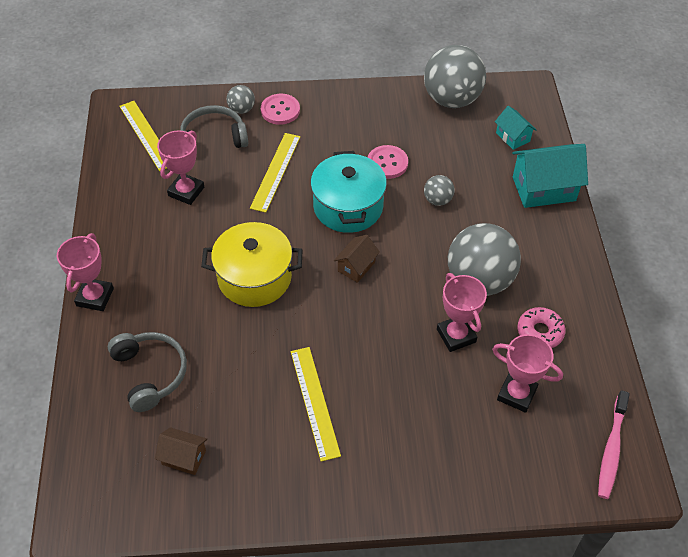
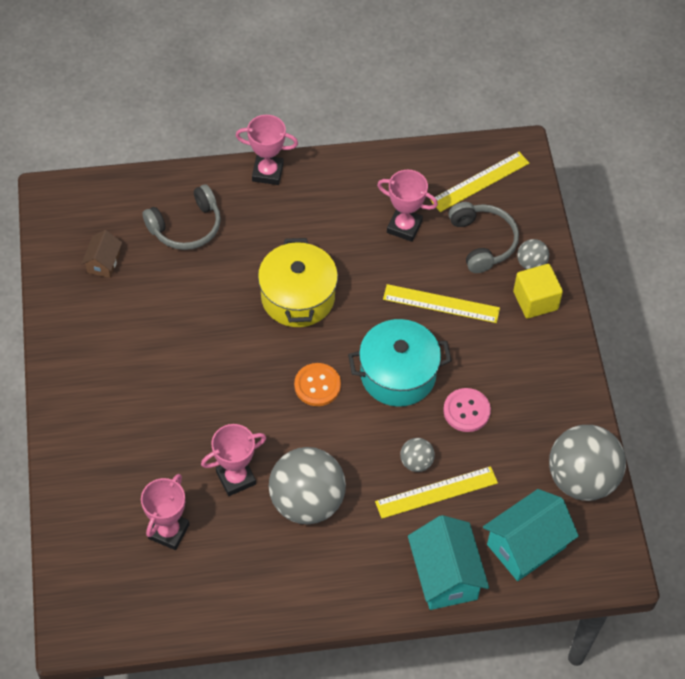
camera: 85 degrees right, 5 degrees up
(280, 110) = (535, 300): pink button -> yellow cube
(315, 402) = (158, 357): yellow ruler -> yellow ruler (436, 492)
(356, 267) = (317, 385): brown house -> orange button
(513, 137) = (526, 546): turquoise house -> turquoise house, size x1.83
(540, 332) = (243, 558): pink donut -> none
(611, 449) = (107, 614): pink toothbrush -> none

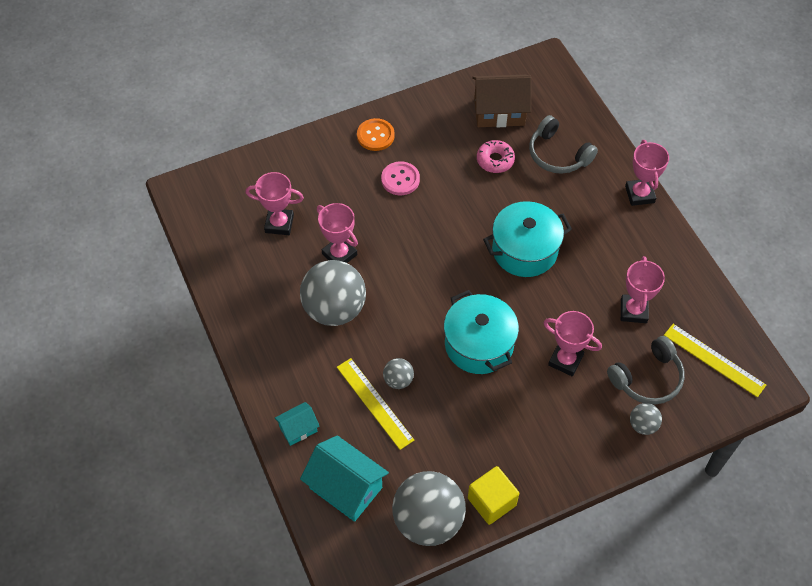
camera: 75 degrees right, 0 degrees up
(103, 262) = (499, 112): brown house -> brown house, size x1.83
(169, 287) = (495, 160): none -> pink donut
(298, 297) = (524, 250): yellow pot -> turquoise pot
(317, 385) = (445, 287): orange button -> orange button (375, 136)
(441, 303) = (565, 360): yellow ruler -> pink trophy
(445, 575) = (298, 429): turquoise house -> turquoise house, size x0.55
(466, 411) = (463, 407): pink button -> pink button (400, 179)
(535, 300) = (603, 438): yellow cube -> yellow cube (491, 501)

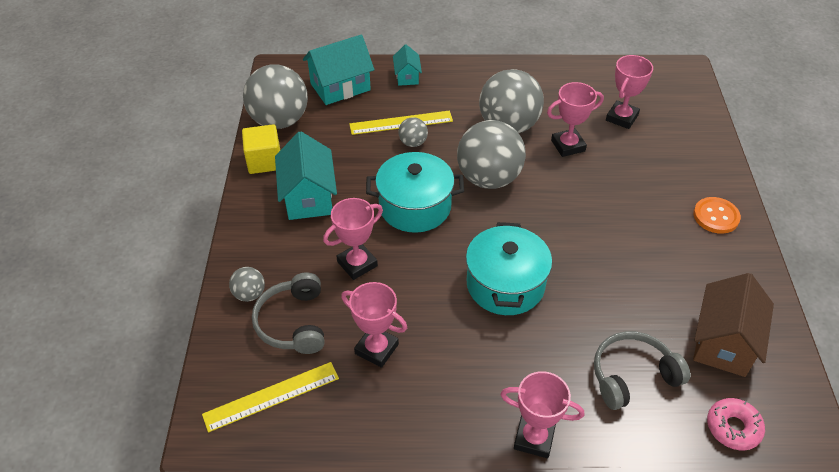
camera: 115 degrees right, 10 degrees down
(400, 179) = (645, 217): pink button -> none
(414, 301) = (489, 178): none -> grey ball
(495, 160) = (645, 308): pink donut -> pink donut (733, 428)
(515, 436) = (308, 197): none -> turquoise house

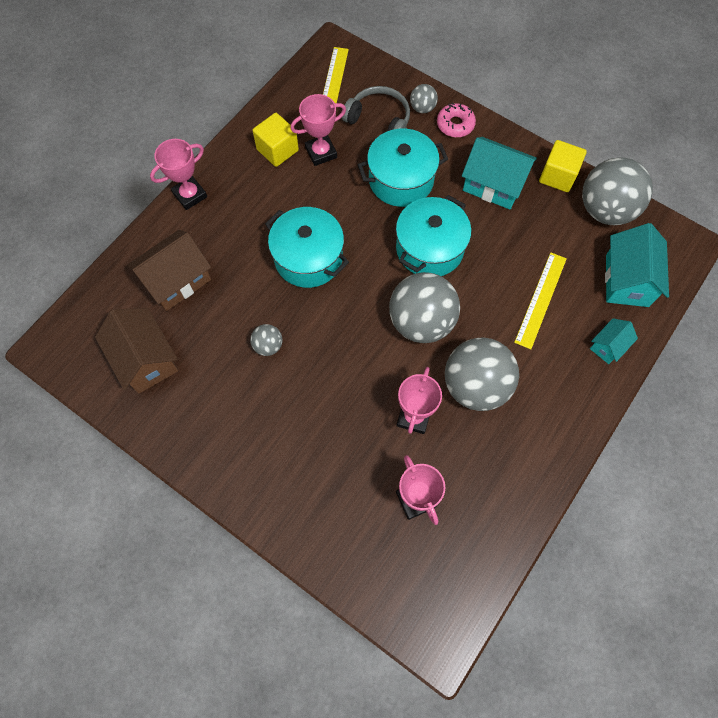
camera: 125 degrees right, 20 degrees up
(357, 264) = (401, 180): pink trophy -> turquoise pot
(405, 392) = (277, 150): none -> yellow cube
(407, 76) = (608, 346): turquoise house -> turquoise house turned 75 degrees counterclockwise
(413, 143) = (507, 293): grey ball -> grey ball (268, 346)
(632, 375) = (177, 281): grey headphones -> brown house
(716, 216) = (243, 468): orange button -> none
(733, 428) = (95, 308): pink donut -> pink donut (455, 124)

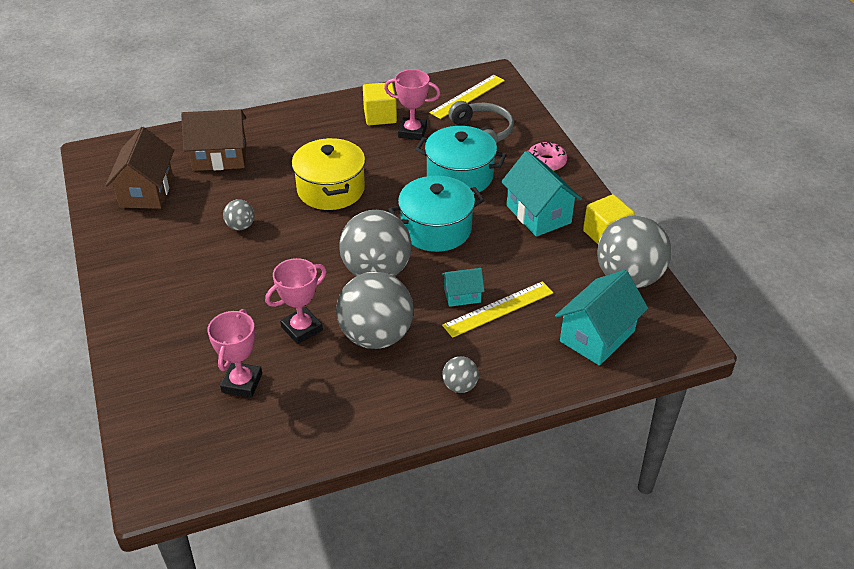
camera: 35 degrees right, 25 degrees down
(190, 195) = (285, 114): pink trophy -> none
(308, 258) = (331, 189): turquoise pot -> yellow pot
(422, 108) = (528, 140): grey ball -> grey ball (460, 386)
(608, 346) = (528, 373): turquoise house -> turquoise house (462, 296)

